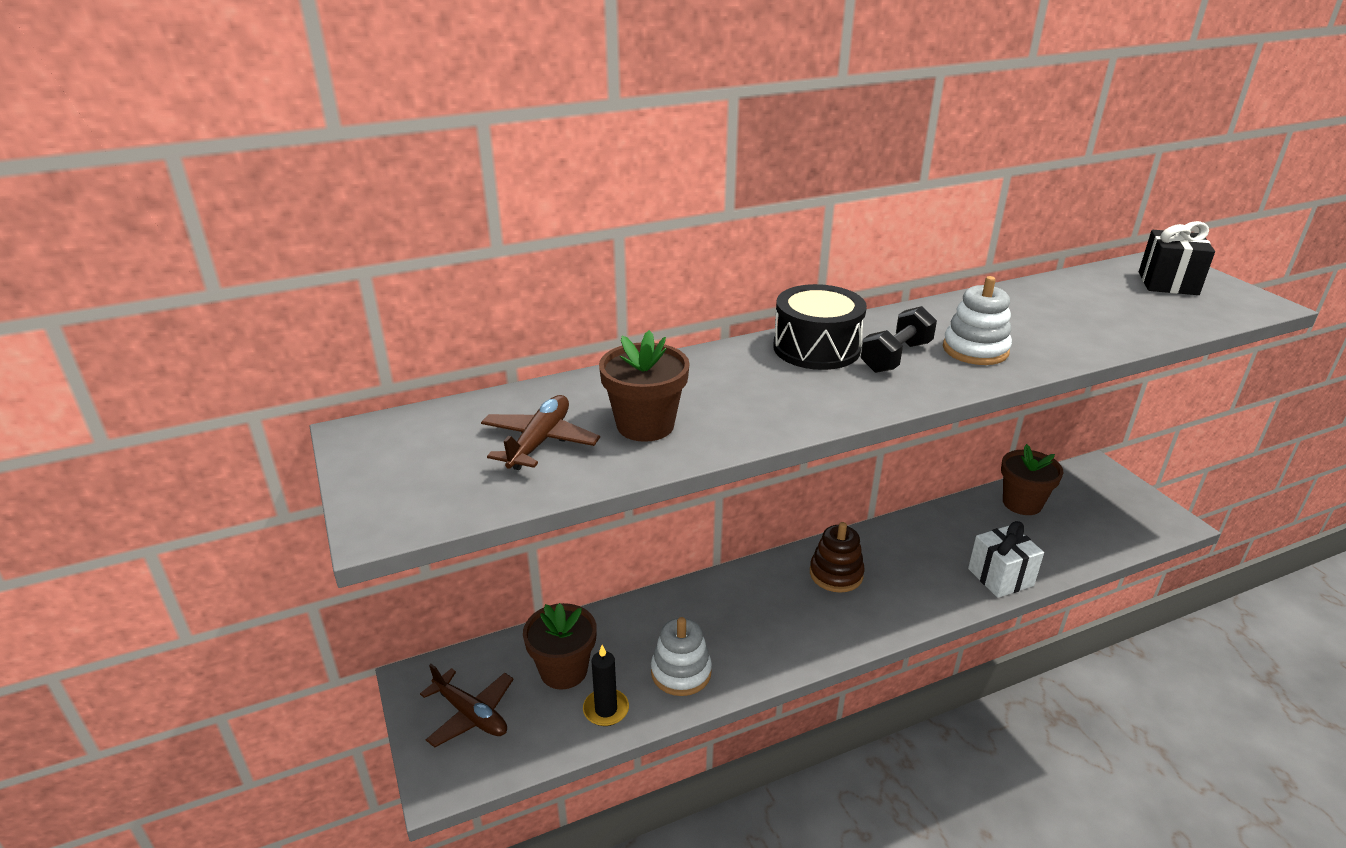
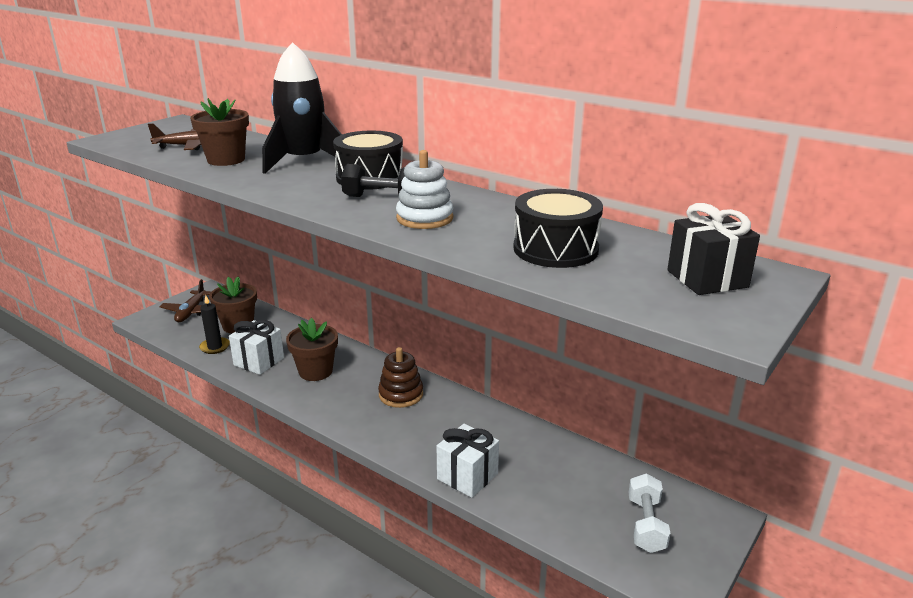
camera: 60 degrees right, 5 degrees down
(681, 672) = (259, 361): white stacking toy -> white gift
(711, 373) = (304, 161): none -> black rocket
(1022, 503) = (596, 472): brown flower pot -> brown flower pot (315, 371)
(1086, 315) = (555, 249): none -> black drum
(1098, 507) = (646, 525): none -> white dumbbell

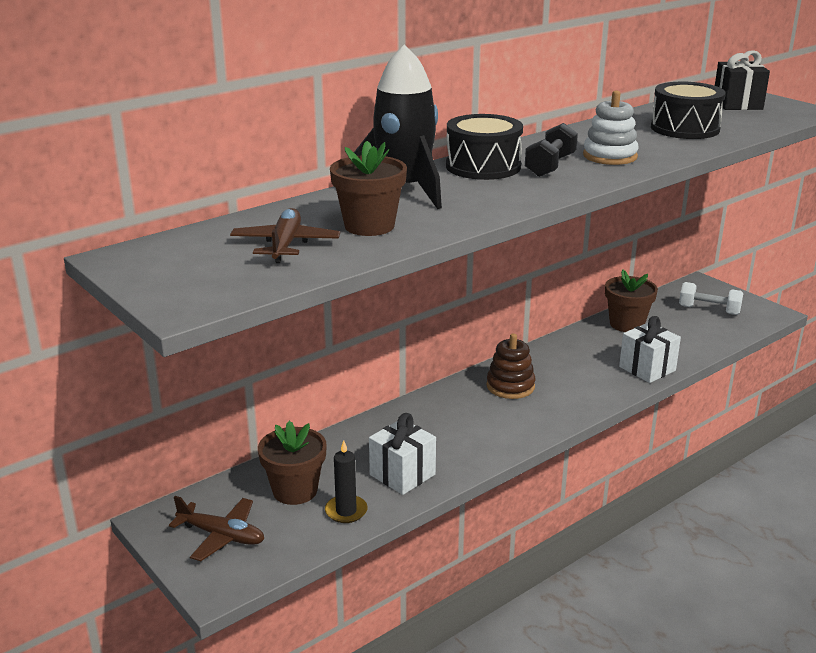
camera: 75 degrees left, 0 degrees up
(315, 371) = (444, 434): brown flower pot -> brown flower pot (626, 324)

